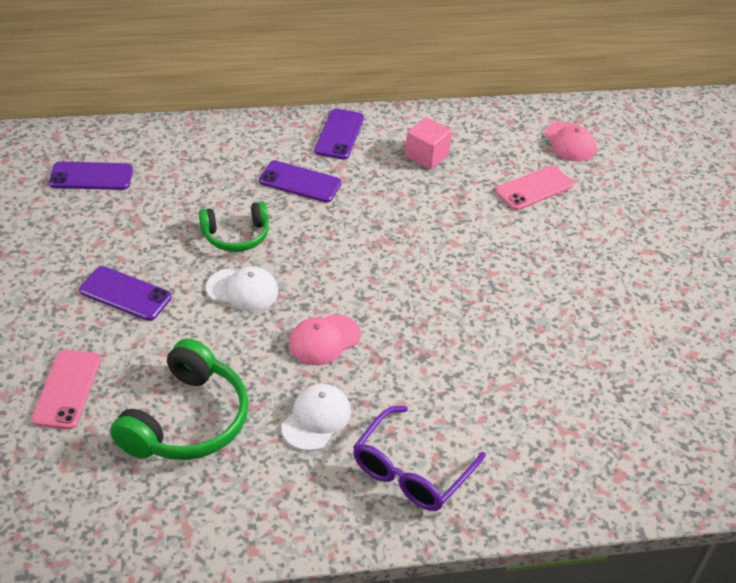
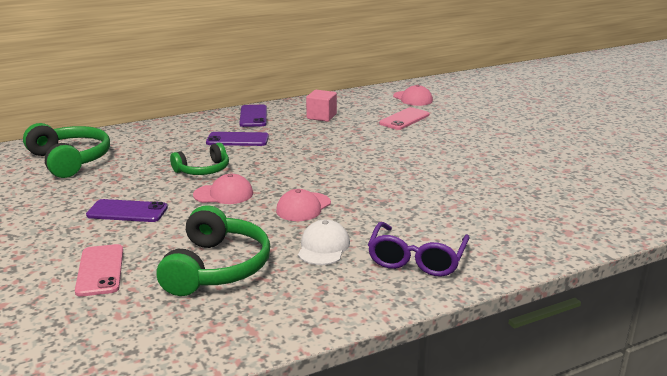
camera: 15 degrees left, 20 degrees down
(91, 176) = (70, 160): purple phone -> green headphones
(242, 290) = (223, 194): white cap -> pink cap

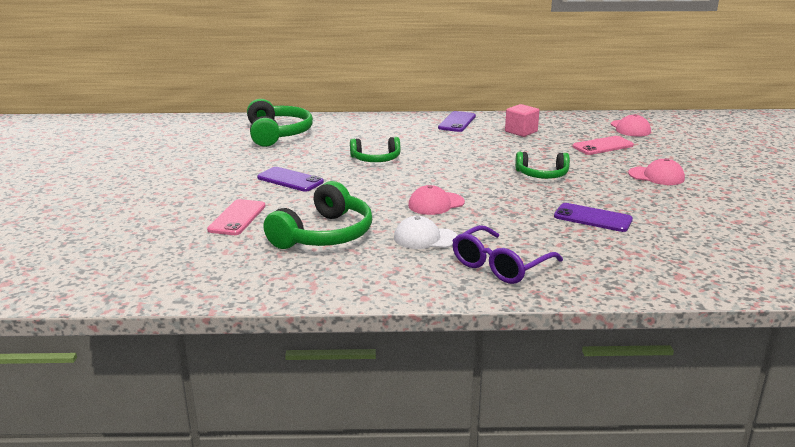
camera: 25 degrees right, 0 degrees up
(223, 194) = (377, 181): pink cap -> pink cap (656, 176)
(237, 140) = (426, 139): purple phone -> purple phone (592, 218)
(323, 247) = (425, 238): white cap -> white cap turned 120 degrees counterclockwise
(376, 157) = (542, 175): none -> green headphones

